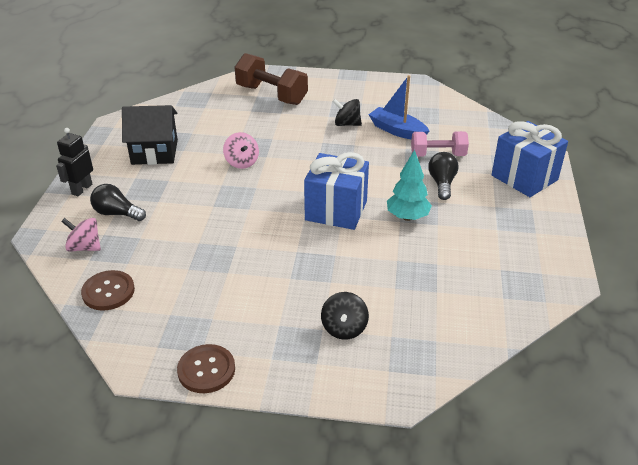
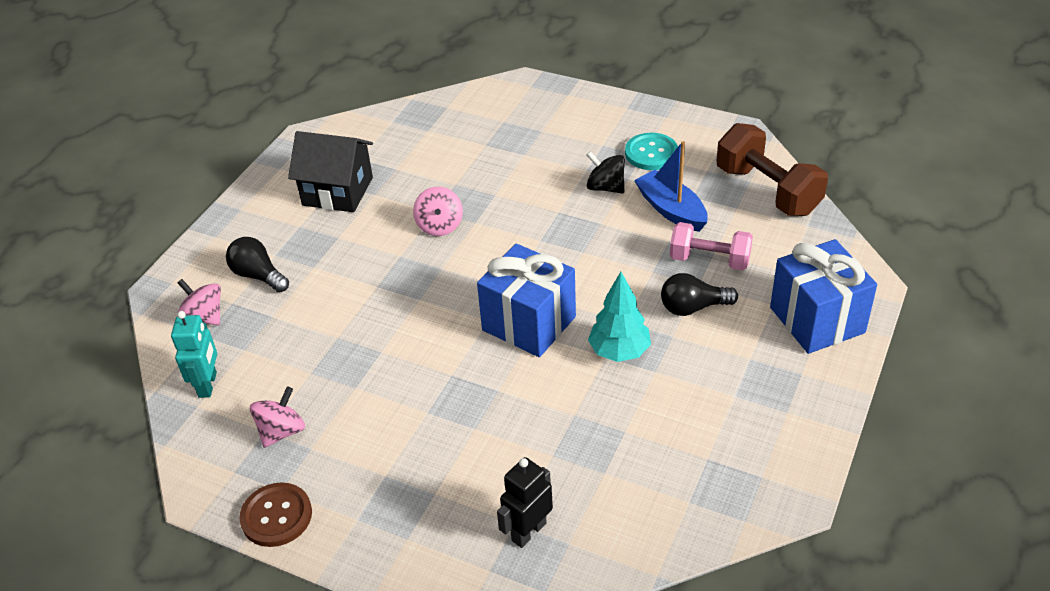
camera: 20 degrees right, 5 degrees up
(82, 189) = (231, 232): black robot -> black robot (528, 531)
(108, 292) = (208, 385): brown button -> turquoise robot
(183, 312) = (281, 431): none -> pink spinning top
(271, 95) = (524, 123): brown dumbbell -> brown dumbbell (767, 190)
(344, 328) = (461, 498): black spinning top -> none
(367, 101) = (651, 153): none -> turquoise button
(442, 183) = (693, 307): black light bulb -> black light bulb turned 120 degrees counterclockwise

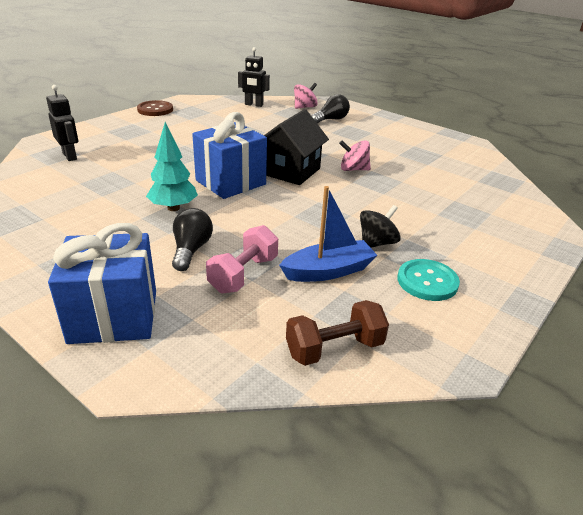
camera: 100 degrees right, 10 degrees down
(208, 385) = (254, 105): turquoise robot -> black robot
(281, 431) = (207, 115): pink spinning top -> none
(337, 191) = (405, 145): black house -> black house (290, 171)
(767, 190) = (334, 349): brown dumbbell -> brown dumbbell, size x0.67

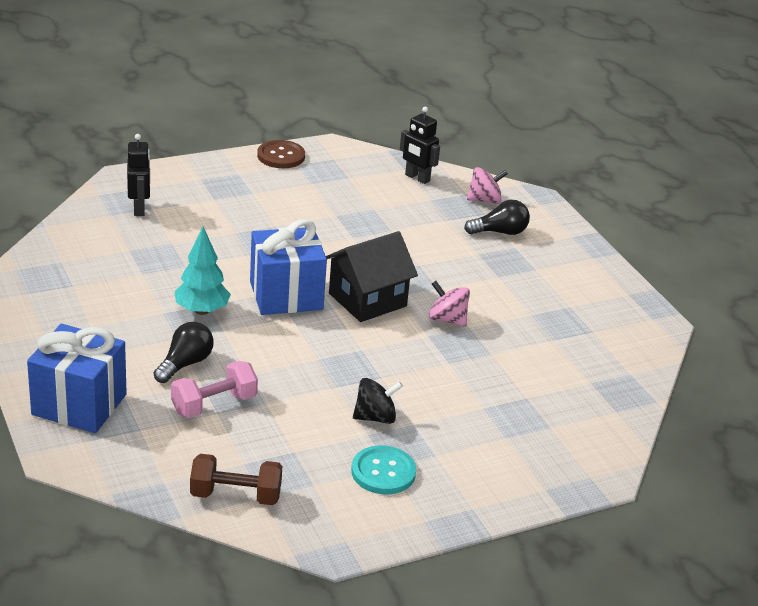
camera: 25 degrees right, 0 degrees up
(328, 271) = (296, 429): blue boat -> none

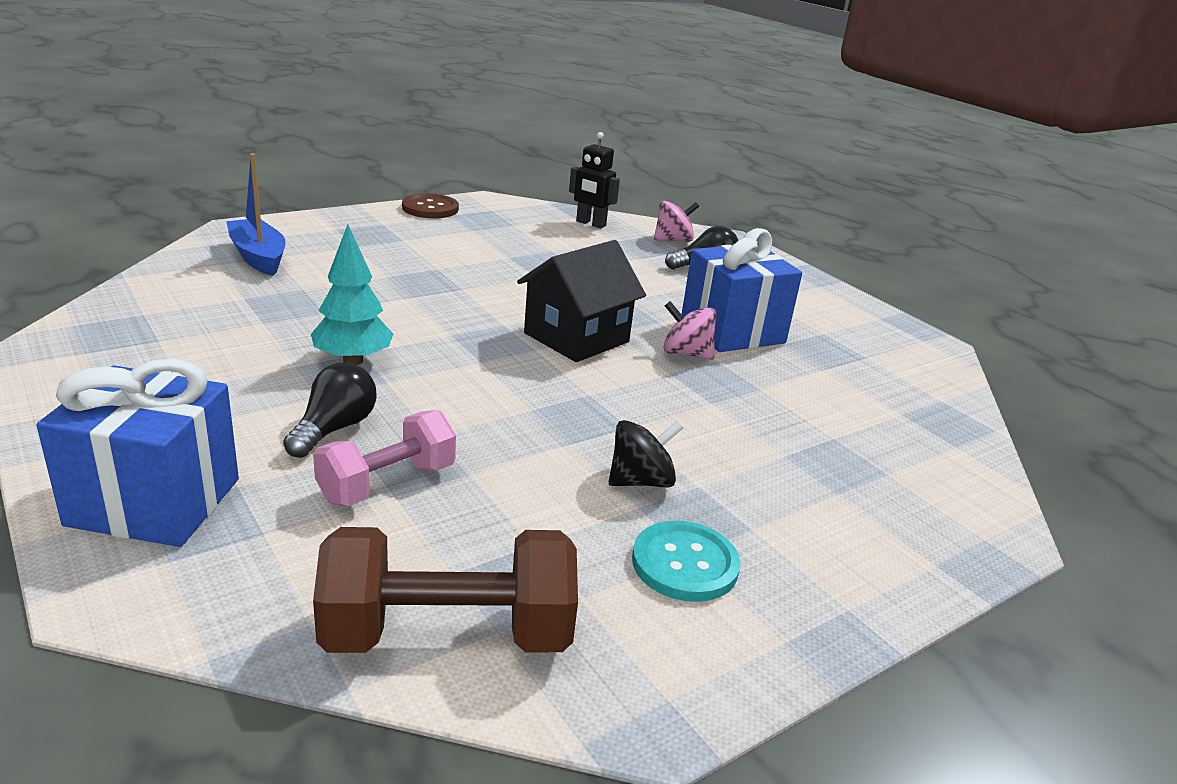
camera: 10 degrees left, 5 degrees down
(139, 209) = (258, 257): black robot -> blue boat
(235, 495) = (448, 634): brown dumbbell -> brown dumbbell, size x1.50
(286, 295) = (468, 338): blue gift -> blue gift (732, 331)

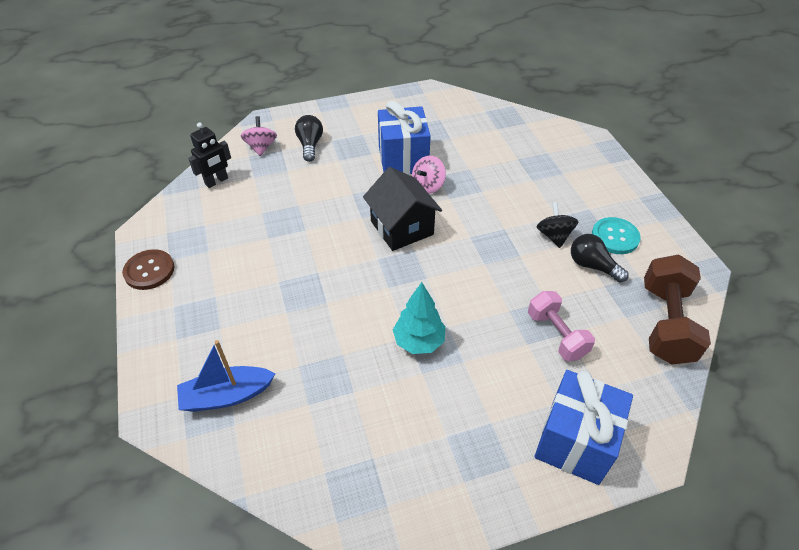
camera: 70 degrees left, 20 degrees up
(334, 429) = (501, 355): black light bulb -> black light bulb (592, 266)

